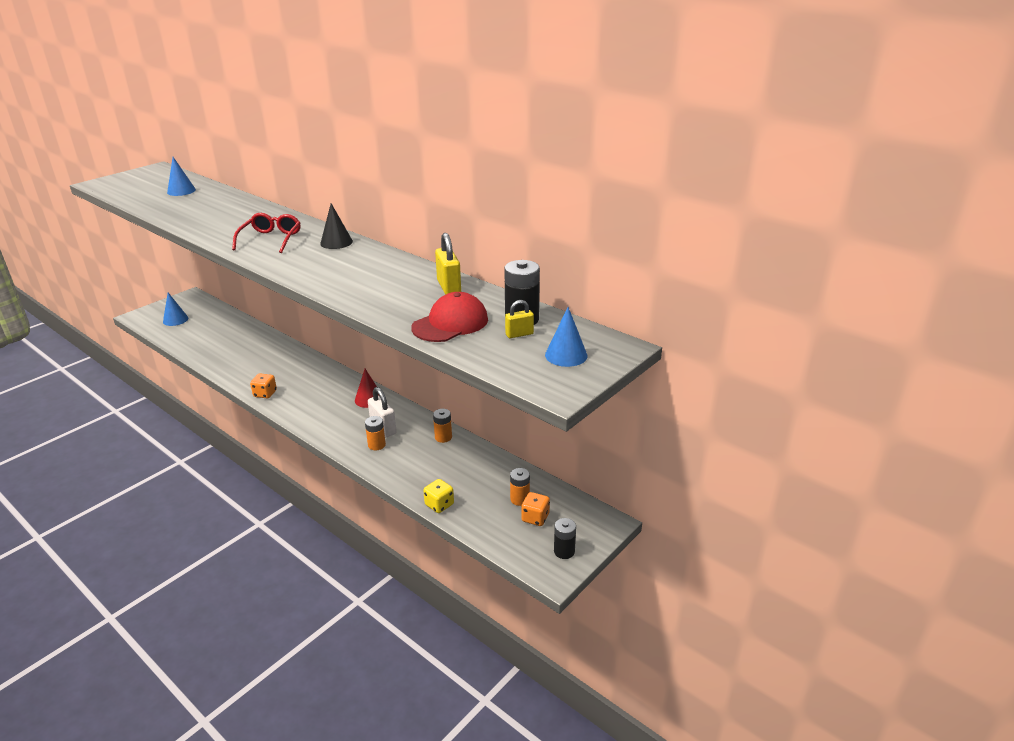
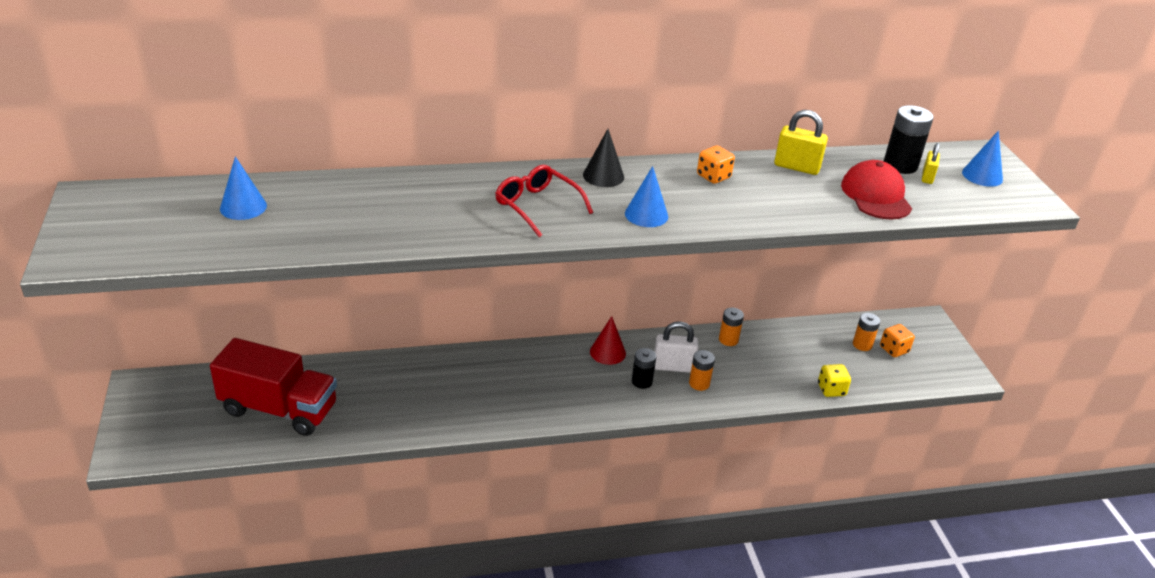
camera: 55 degrees left, 5 degrees up
(175, 320) = (197, 422): blue cone -> blue cone (646, 215)
(205, 333) = (279, 409): none -> red truck
(265, 394) = (507, 417): orange dice -> orange dice (713, 176)
(564, 551) = (947, 357): black battery -> black battery (642, 381)

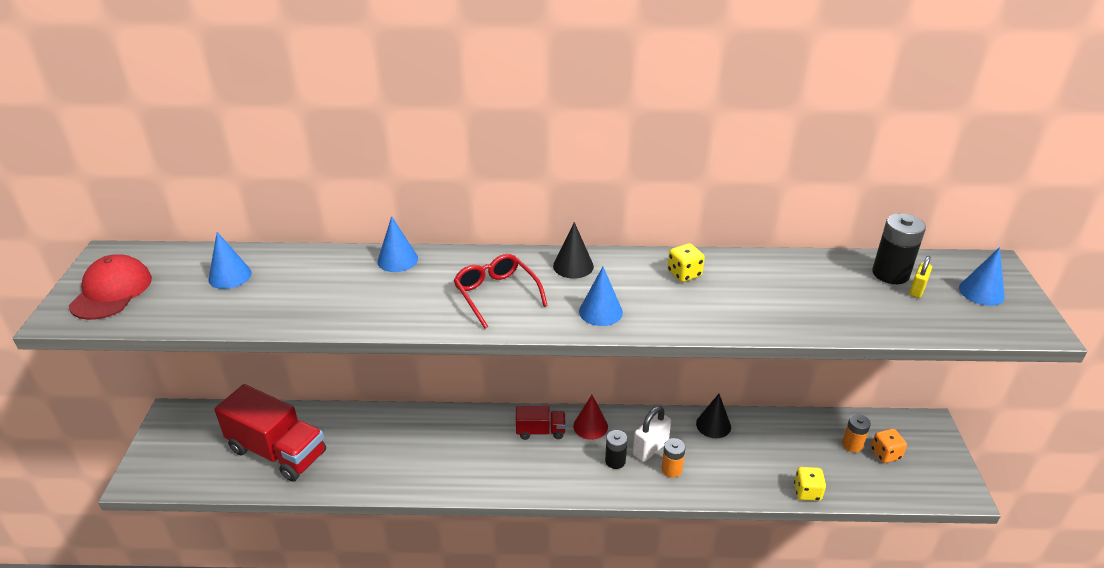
camera: 15 degrees right, 0 degrees up
(420, 181) = (397, 260): none -> blue cone
(558, 362) = (540, 431): none -> red truck
(673, 367) = (650, 448): white padlock -> white padlock turned 60 degrees counterclockwise
(713, 176) = (684, 274): orange dice -> yellow dice
(728, 340) = (713, 425): orange battery -> black cone
(796, 167) = (775, 269): yellow padlock -> none
(876, 195) = (852, 307): red cap -> red cap (111, 291)

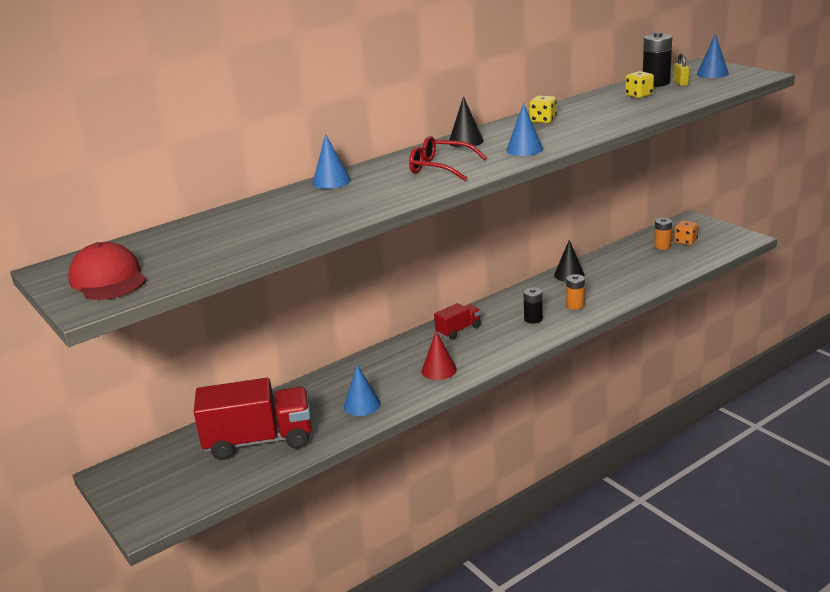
camera: 35 degrees left, 10 degrees down
(230, 276) = (205, 235): blue cone -> blue cone (362, 405)
(590, 426) = (490, 312): red cone -> red cone (439, 370)
(650, 448) = (546, 303): white padlock -> none
(807, 492) = (668, 276): yellow dice -> yellow dice (639, 95)

